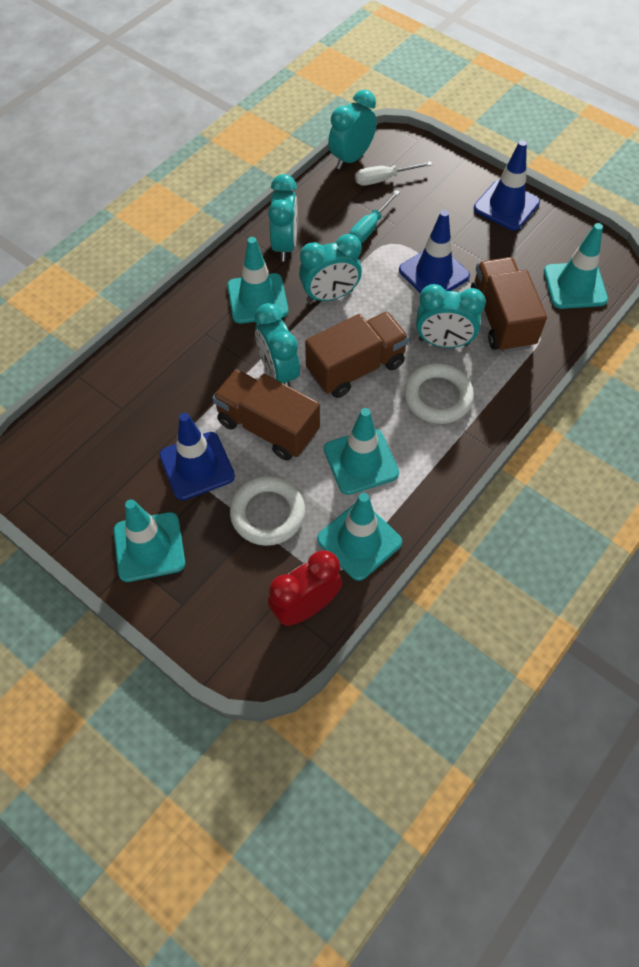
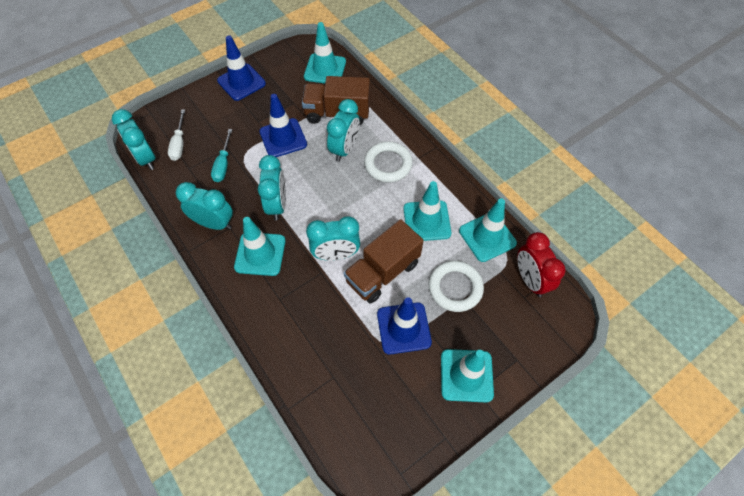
camera: 75 degrees left, 0 degrees up
(356, 368) = (348, 205): brown truck -> none
(369, 228) = (223, 164): turquoise screwdriver -> turquoise screwdriver turned 45 degrees clockwise

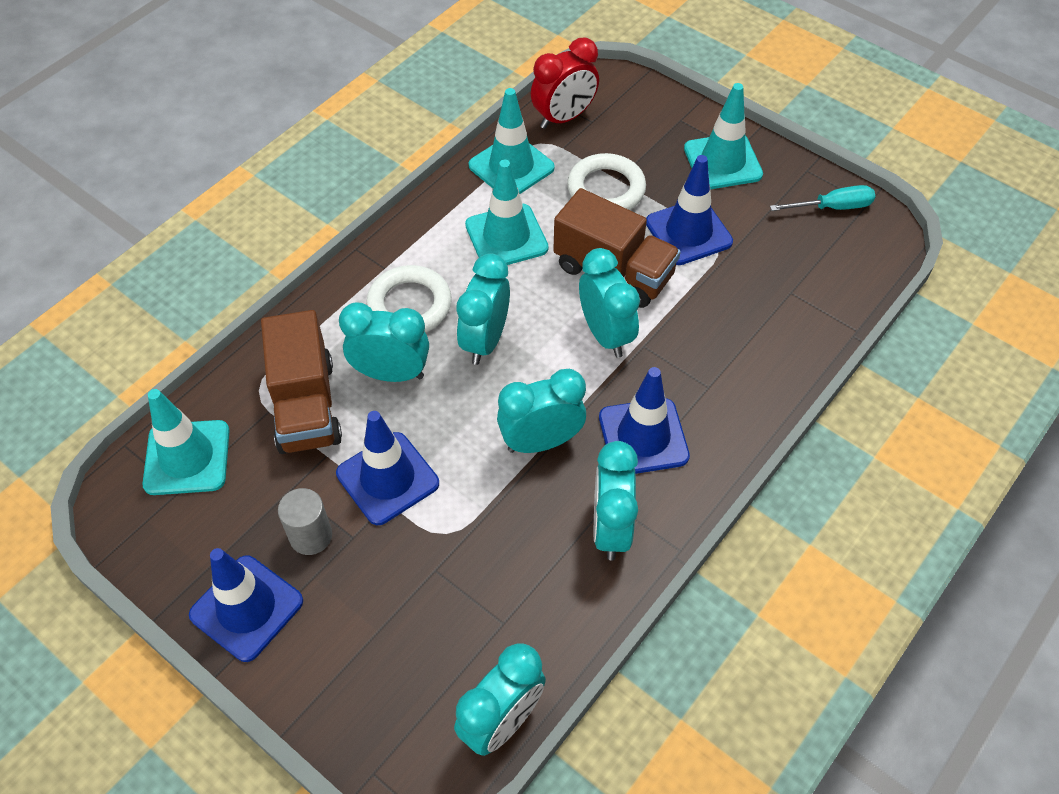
camera: 105 degrees left, 5 degrees down
(179, 144) = (447, 668): white screwdriver -> none
(223, 164) = (477, 562): turquoise screwdriver -> turquoise screwdriver (832, 207)
(260, 254) = (643, 437): turquoise traffic cone -> blue traffic cone
(265, 106) = (311, 536): none -> grey cylinder
(352, 194) = (485, 340): none -> turquoise clock

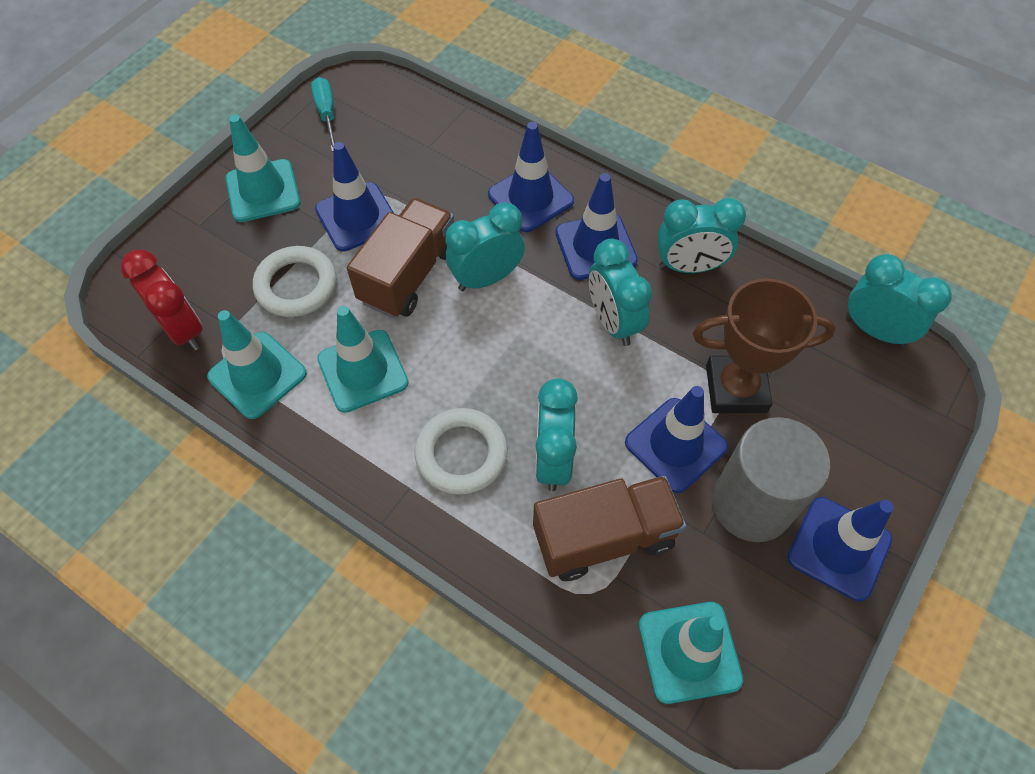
camera: 95 degrees left, 5 degrees up
(311, 536) = (751, 504): grey cylinder -> grey cylinder, size x1.93
(443, 547) = (736, 389): none -> brown trophy
(485, 340) = (502, 378): turquoise clock -> none
(715, 381) = (530, 198): none -> blue traffic cone

